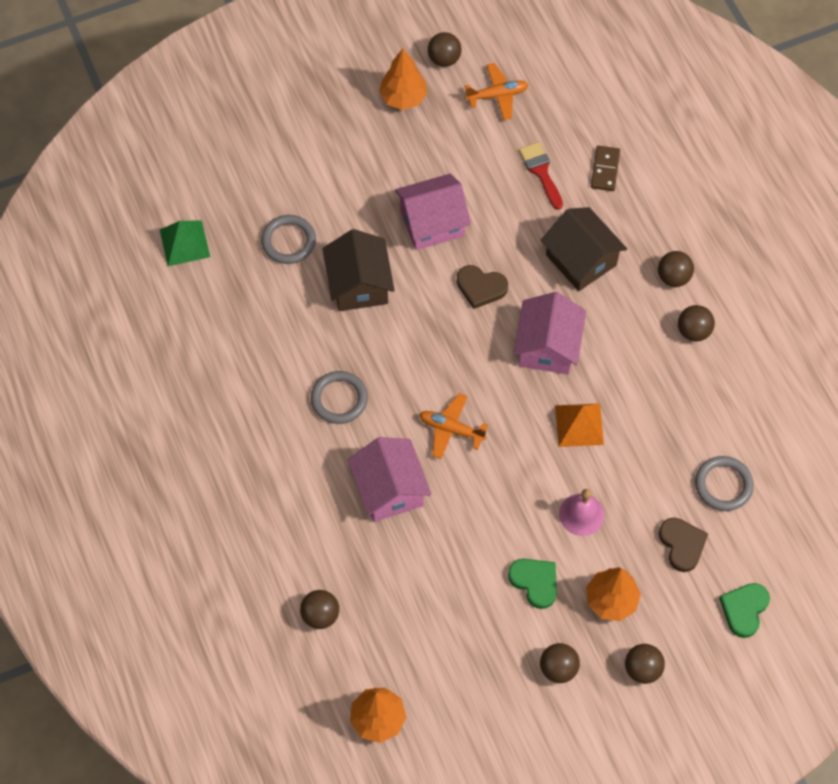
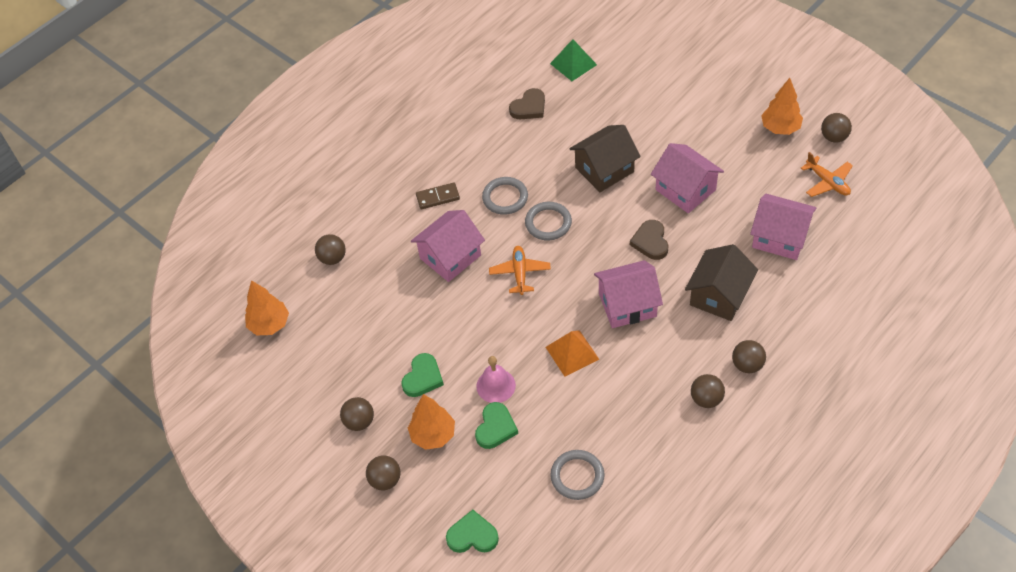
camera: 70 degrees right, 10 degrees down
(288, 241) = (612, 116): grey ring -> grey ring (548, 223)
(541, 172) = (780, 237): red brush -> pink house
(605, 170) = (814, 278): brown domino -> brown domino (438, 197)
(632, 536) = (495, 428): none -> green heart
(682, 545) = (507, 466): brown heart -> brown heart (529, 107)

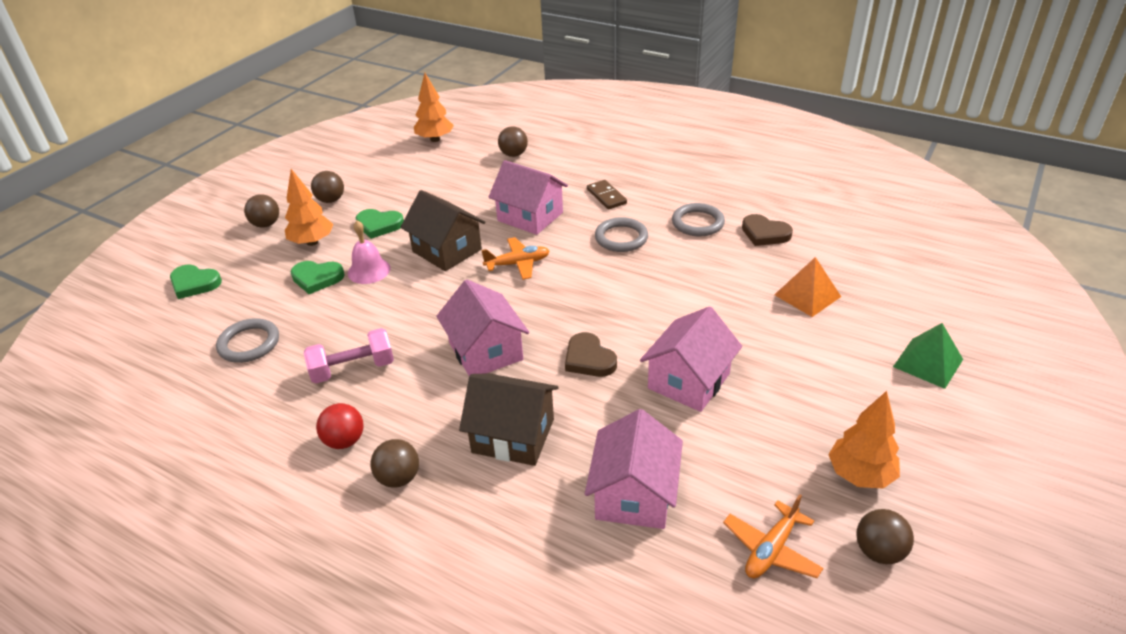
camera: 75 degrees right, 15 degrees down
(472, 535) = (194, 284): green heart -> green heart turned 120 degrees clockwise
(548, 223) = (594, 273): grey ring -> grey ring (697, 223)
(572, 353) = (412, 317): orange pyramid -> orange pyramid (807, 295)
(573, 64) = (856, 255): green pyramid -> green pyramid (928, 363)
(604, 170) = (693, 304): brown house -> brown house (447, 250)
(628, 395) = (353, 369): none -> pink dumbbell
(650, 242) = (589, 359): brown heart -> brown heart turned 105 degrees counterclockwise
(706, 399) = (344, 441): brown ball -> red ball

